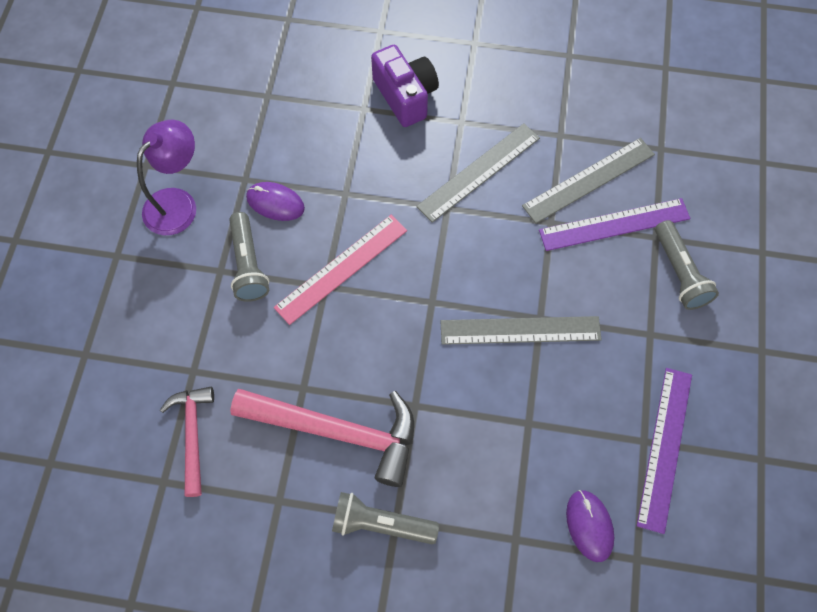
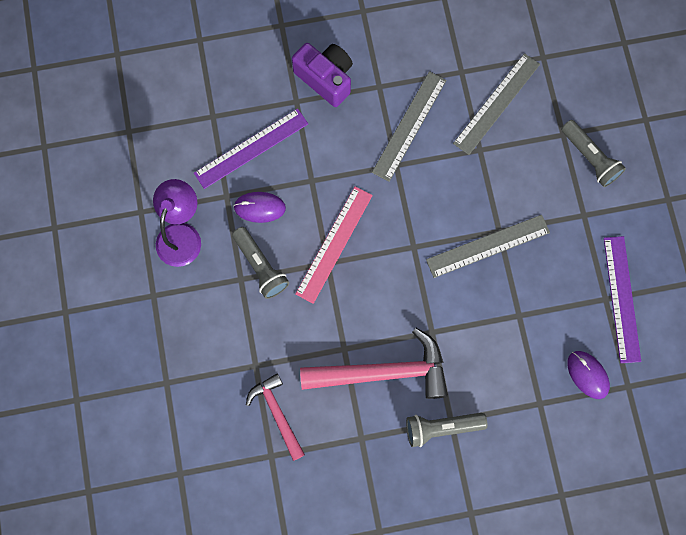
camera: 20 degrees left, 10 degrees up
(614, 225) = (528, 135): purple ruler -> purple ruler (251, 148)

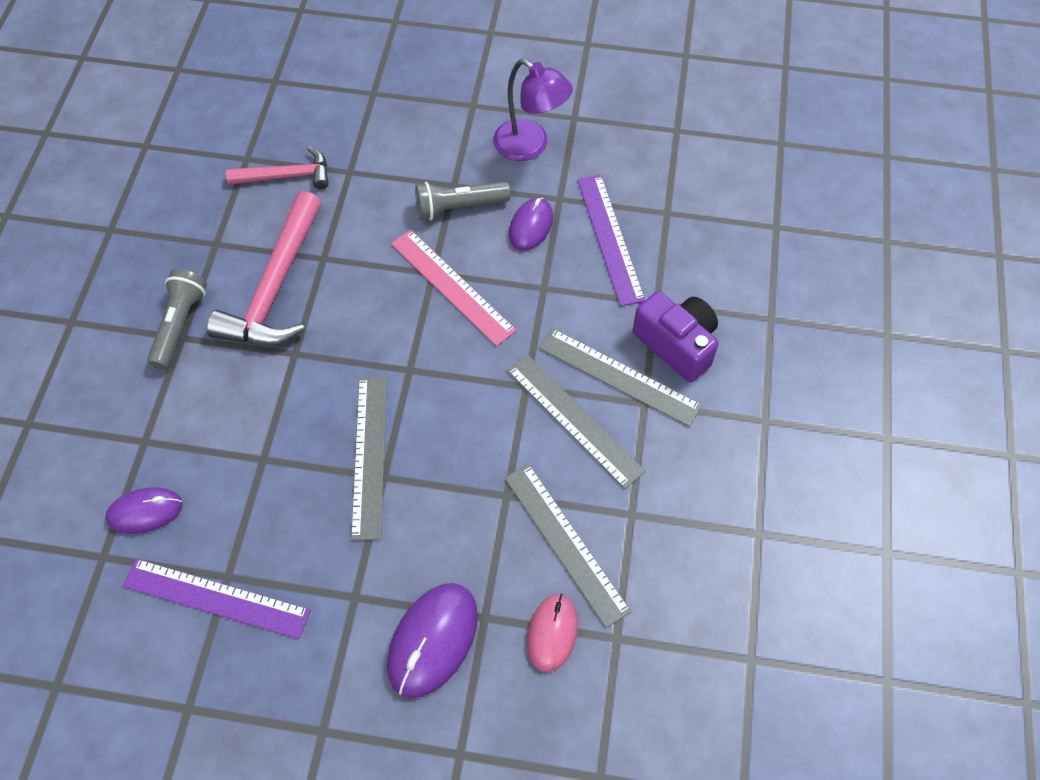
camera: 110 degrees right, 15 degrees down
(325, 78) = (676, 344): purple camera -> purple camera turned 105 degrees counterclockwise
(365, 108) = (619, 377): none -> grey ruler
(555, 93) = (552, 633): none -> pink mouse
(590, 158) = (433, 640): grey flashlight -> purple mouse

